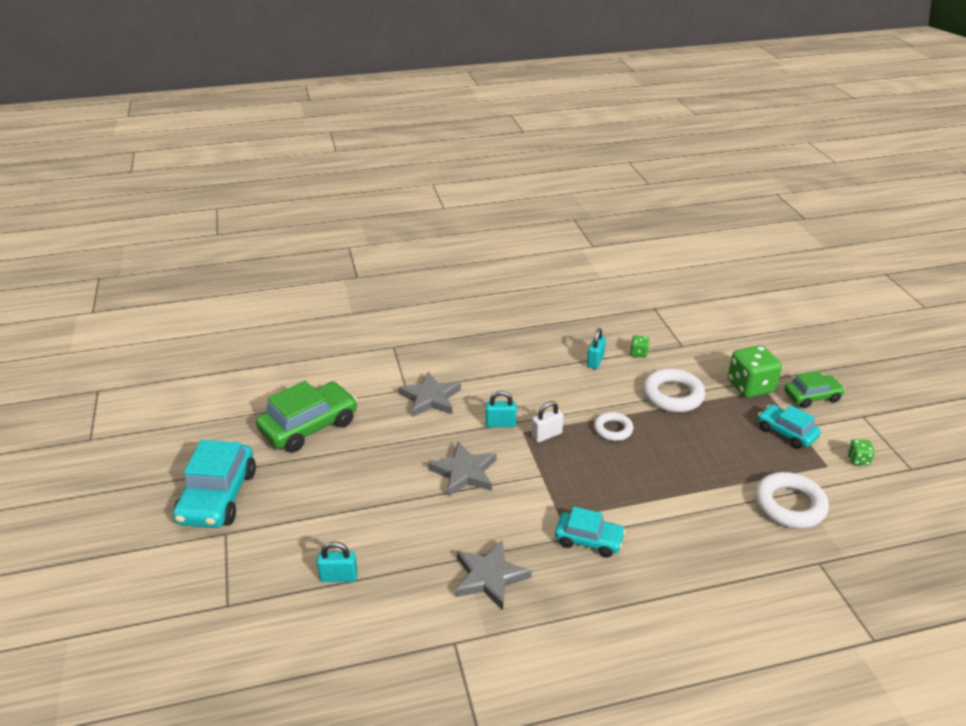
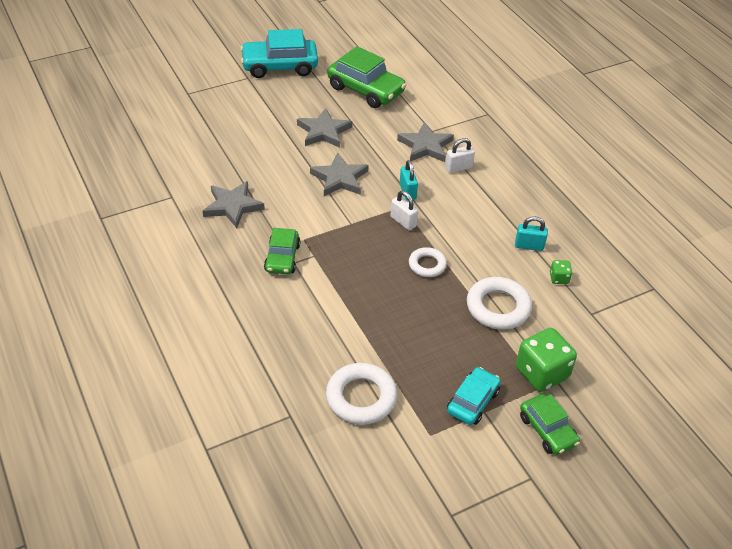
camera: 75 degrees right, 10 degrees up
(339, 577) = (219, 134): turquoise padlock -> none
(374, 473) = (324, 131): none -> grey star
(473, 382) = (458, 168): none -> white padlock
(588, 540) = (282, 258): turquoise car -> green car
(858, 459) = (450, 464): green dice -> none

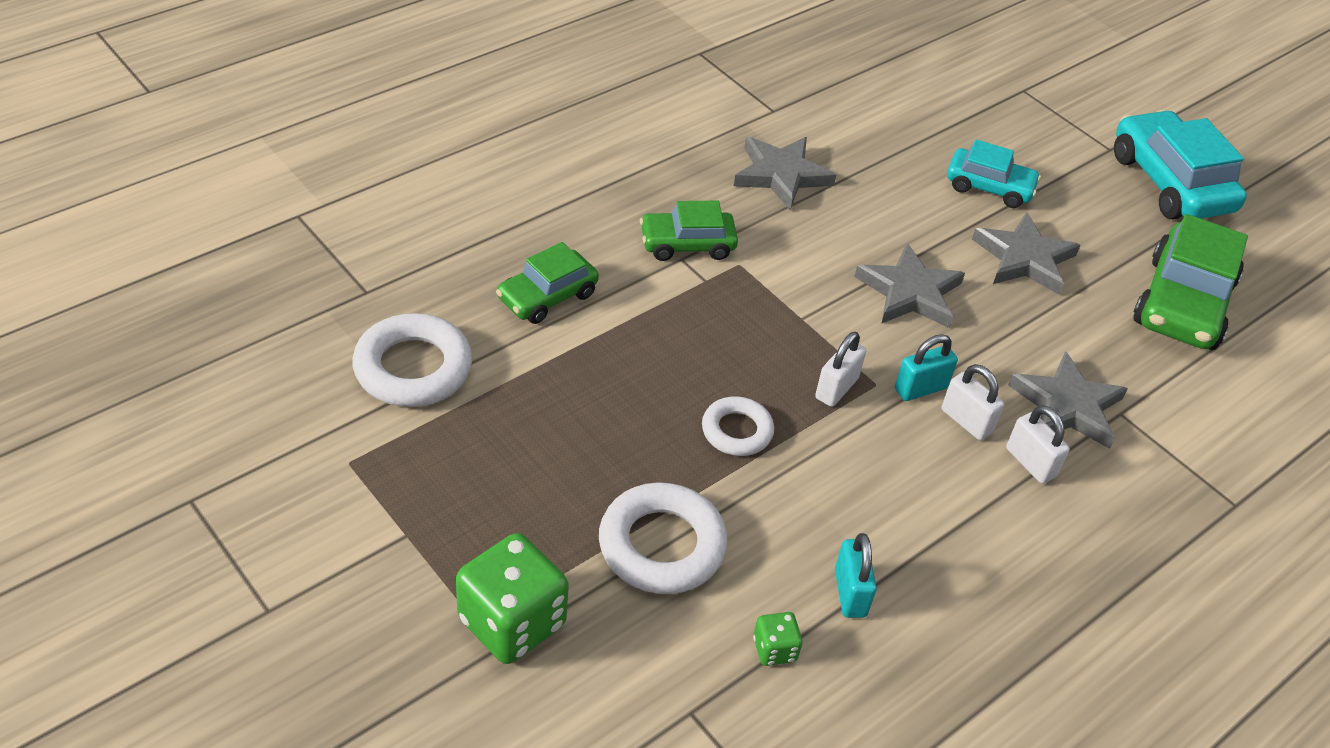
camera: 75 degrees right, 0 degrees up
(430, 181) = (966, 421): none -> white padlock
(472, 401) = (426, 516): turquoise car -> turquoise car (989, 187)
(547, 430) = (376, 634): green car -> green car (547, 296)

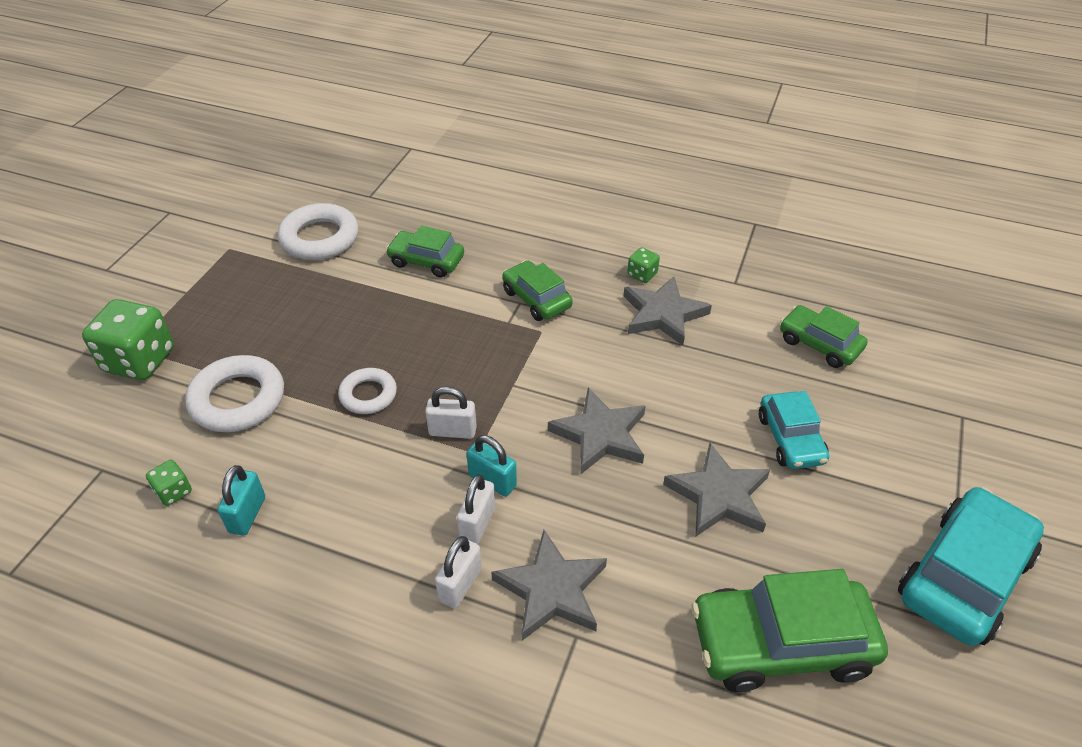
camera: 65 degrees right, 0 degrees up
(712, 158) = (642, 274): none -> green dice
(850, 593) = (247, 514): turquoise padlock -> turquoise padlock turned 45 degrees counterclockwise
(892, 110) = (819, 344): none -> green car

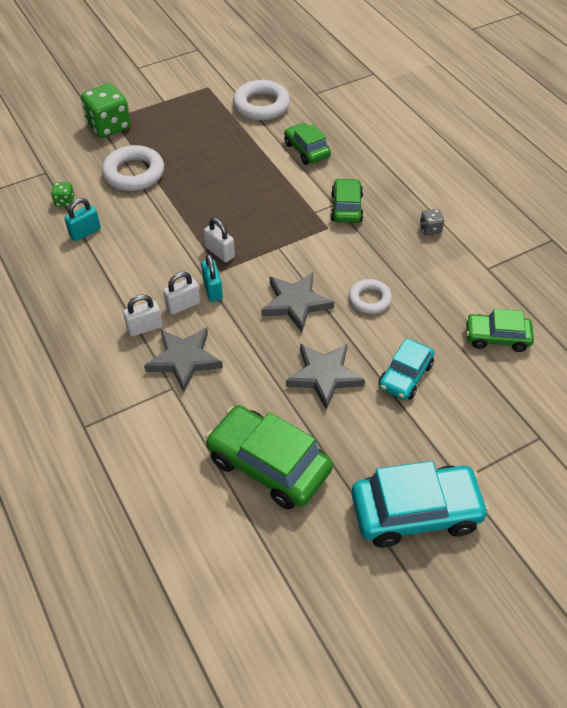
camera: 40 degrees right, 5 degrees up
(368, 395) = (198, 208): white ring -> white ring (369, 299)
(642, 274) = (430, 229): green dice -> grey dice
(663, 314) = (414, 260): grey star -> none
(819, 344) = (497, 337): green car -> green car turned 75 degrees counterclockwise

